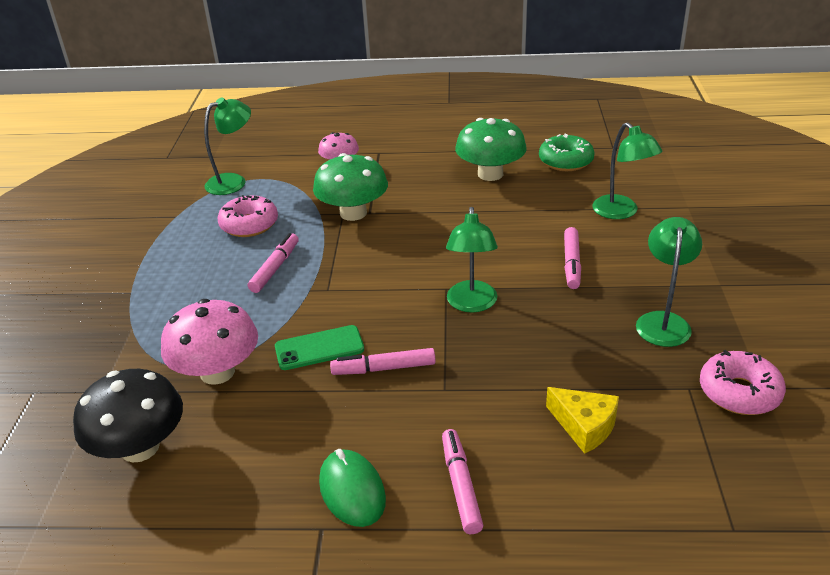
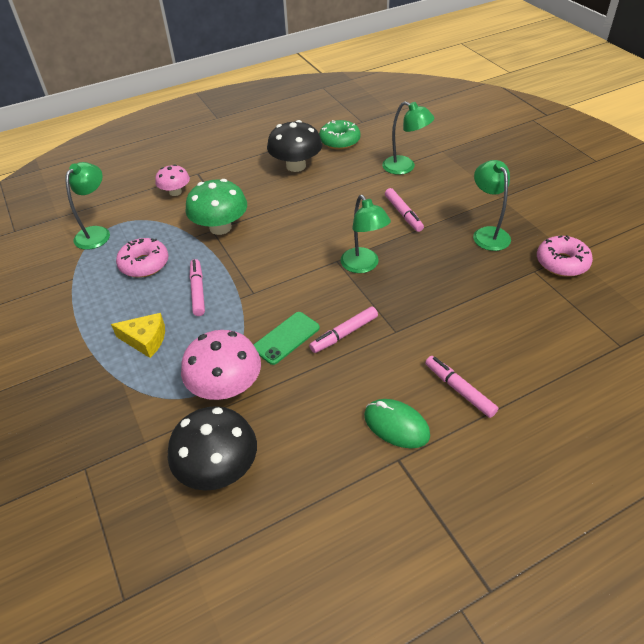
camera: 30 degrees left, 10 degrees up
(490, 174) = (296, 166): green mushroom -> black mushroom
(584, 426) = (497, 319): yellow cheese -> yellow cheese (145, 340)

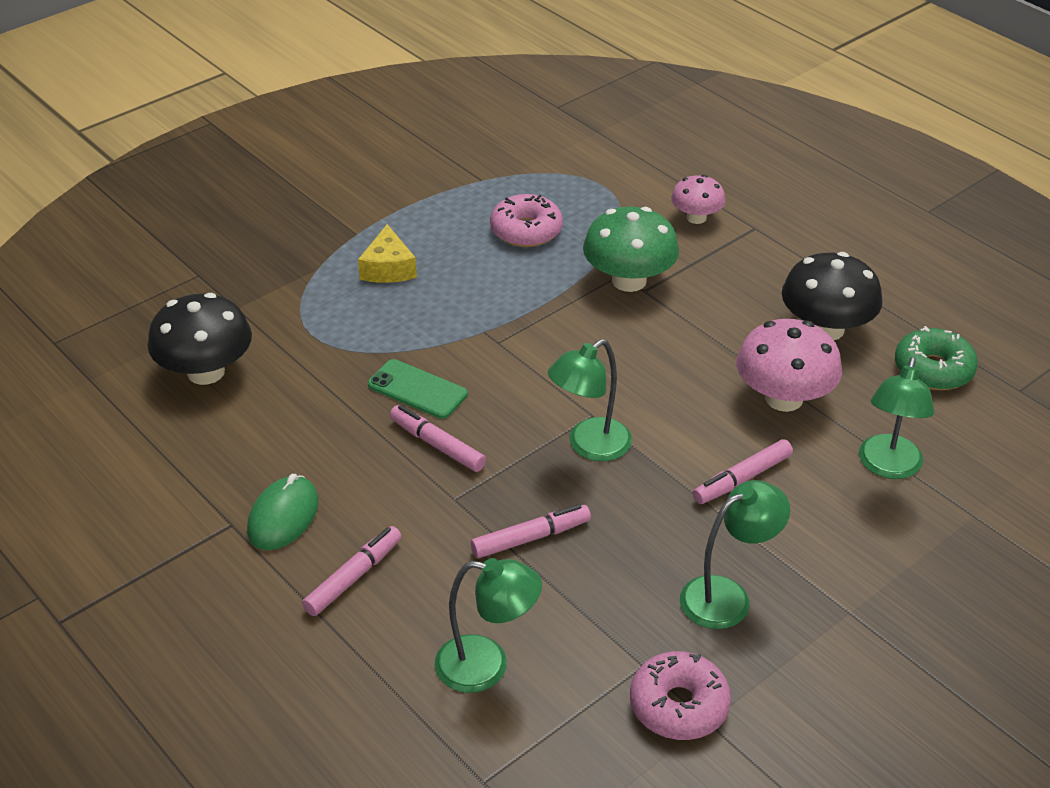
camera: 75 degrees right, 5 degrees down
(97, 233) = (576, 173): green lamp -> green lamp (487, 666)
(198, 291) = (487, 290): pink marker -> pink marker (531, 538)
(226, 387) = (324, 352): pink mushroom -> pink mushroom (784, 398)

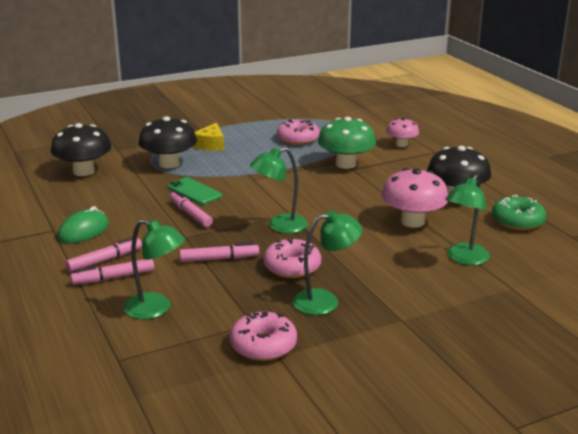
camera: 15 degrees right, 15 degrees down
(342, 328) = (169, 164): none -> black mushroom
(648, 534) = (292, 267): none -> pink donut
(742, 479) = (366, 251): pink marker -> pink marker (113, 277)

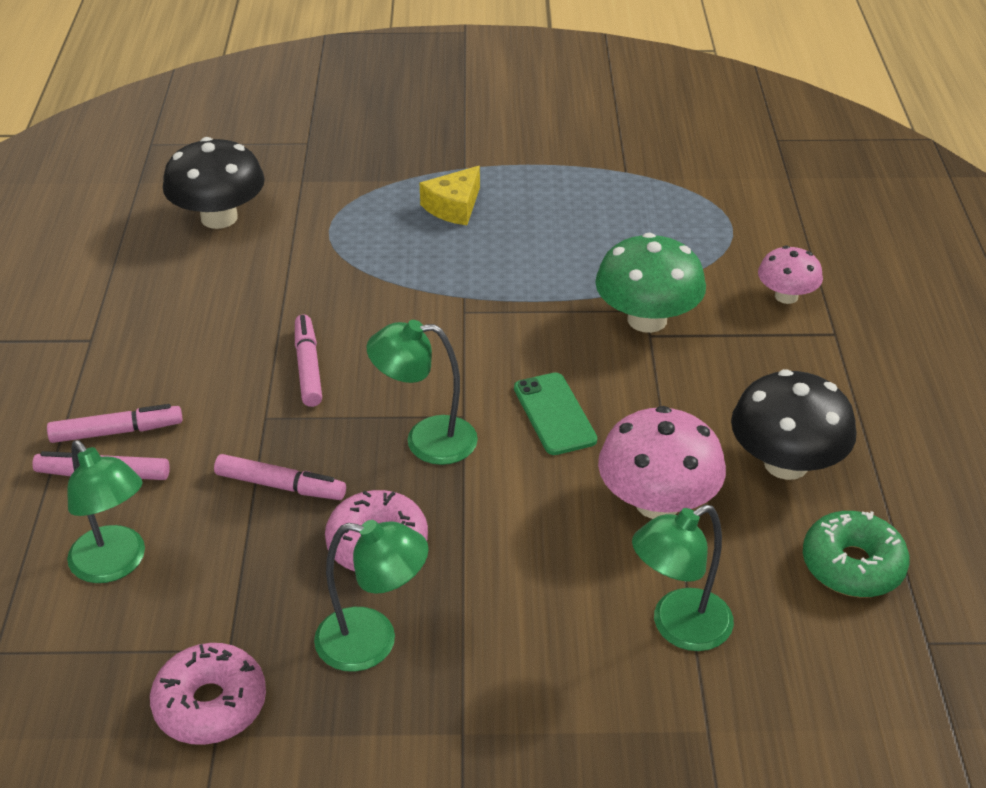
camera: 25 degrees right, 15 degrees up
(83, 231) = (130, 356): green mouse -> none
(169, 164) = (357, 236): black mushroom -> none
(194, 191) = (350, 315): green phone -> green phone (554, 414)
(298, 139) = (609, 232): pink donut -> none

